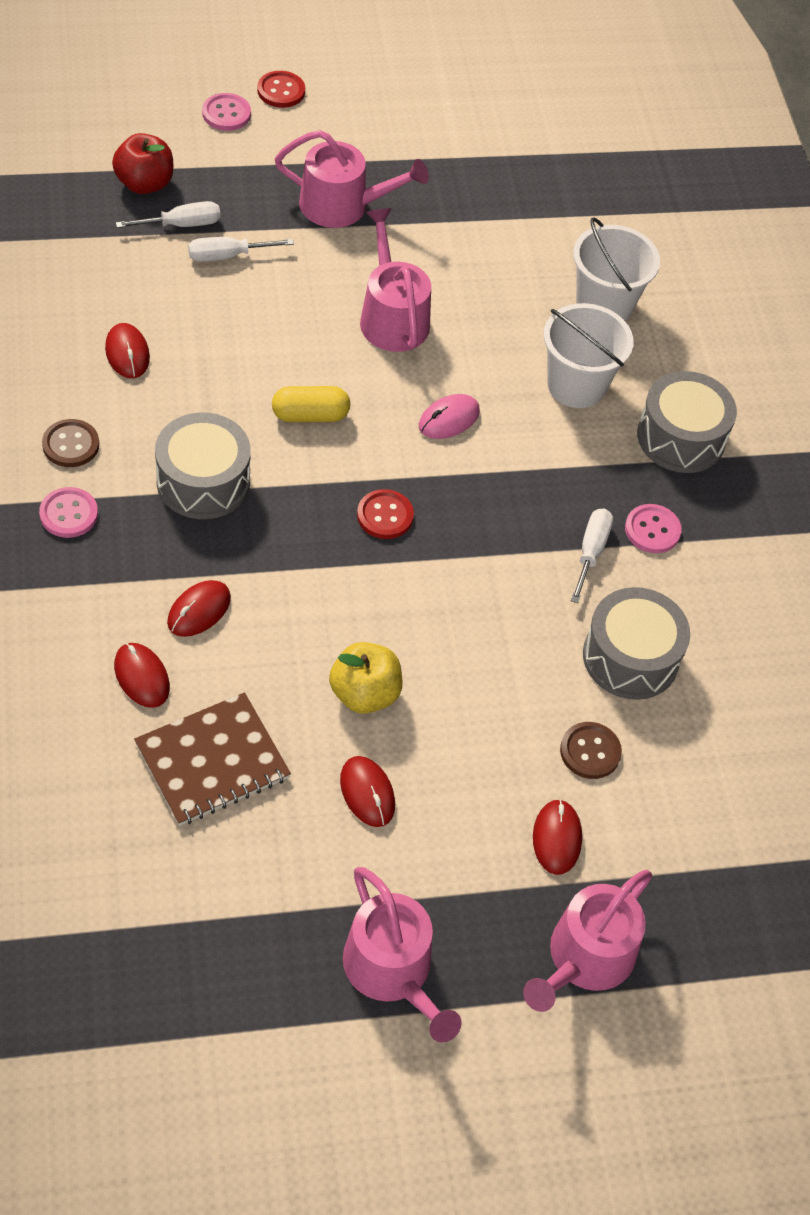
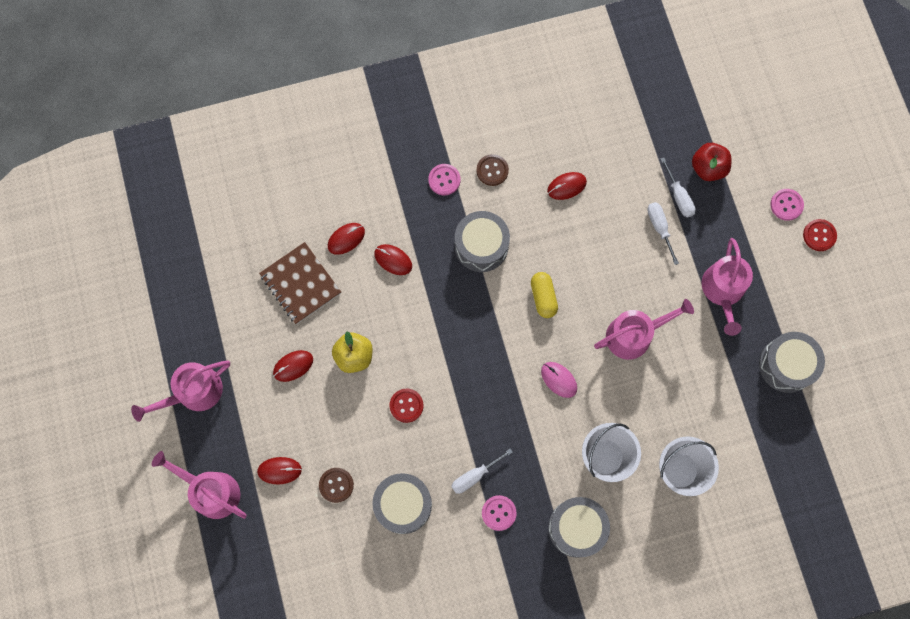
camera: 90 degrees right, 20 degrees up
(385, 516) = (477, 351): red button -> red button (406, 405)
(465, 163) = (786, 365): none -> grey drum
(591, 552) = (474, 476): white screwdriver -> white screwdriver turned 135 degrees clockwise

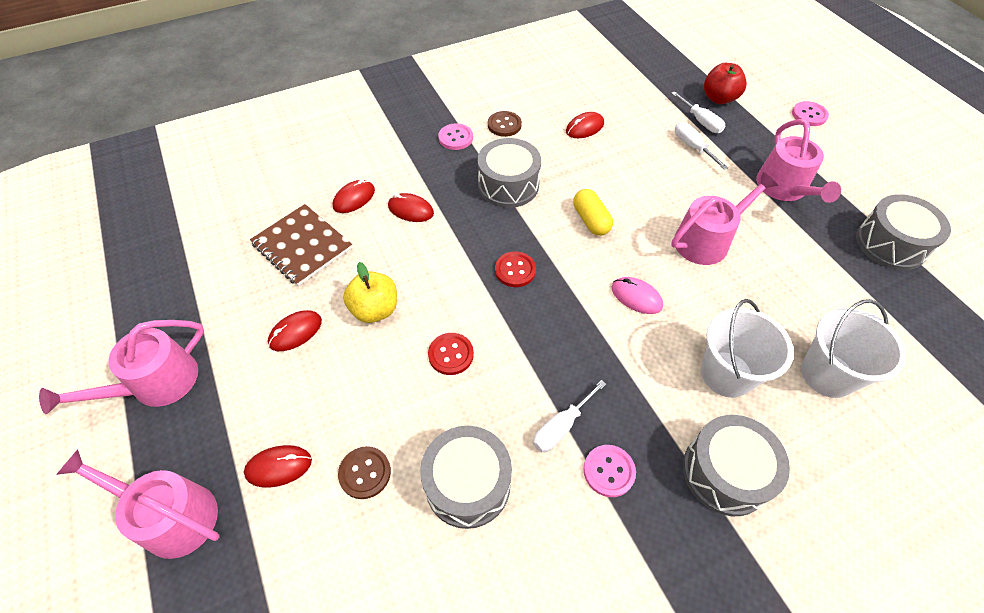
camera: 10 degrees left, 20 degrees down
(819, 235) = (855, 133): red button -> red button (515, 270)

